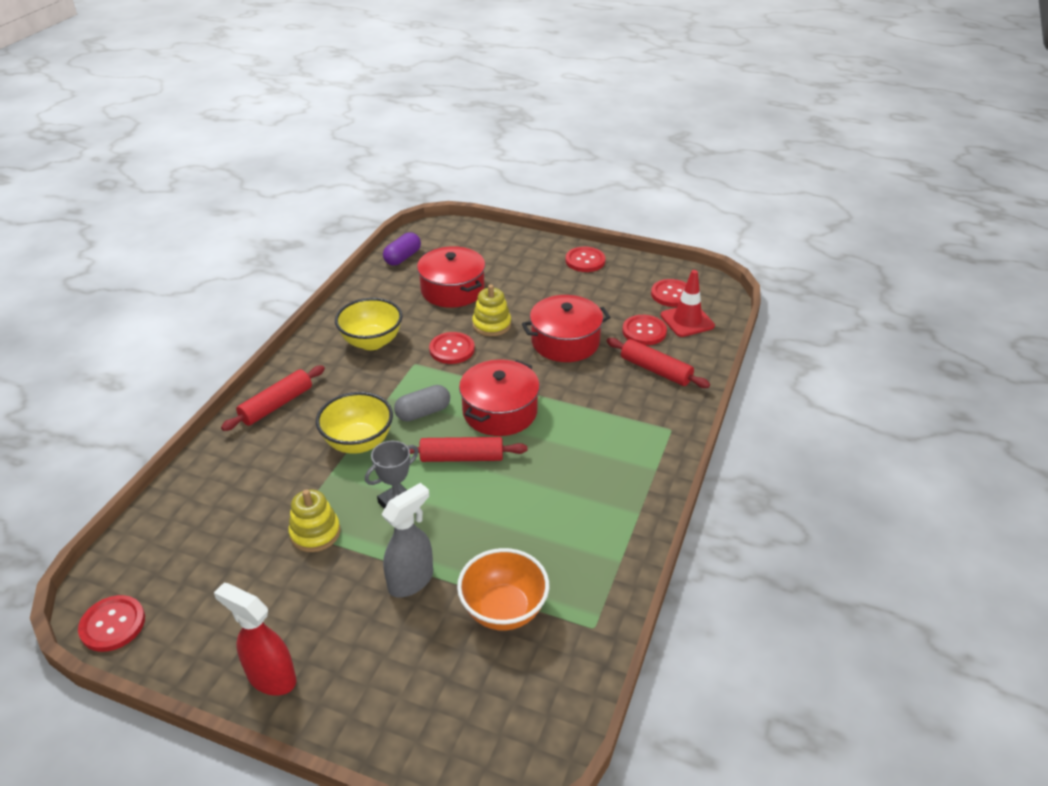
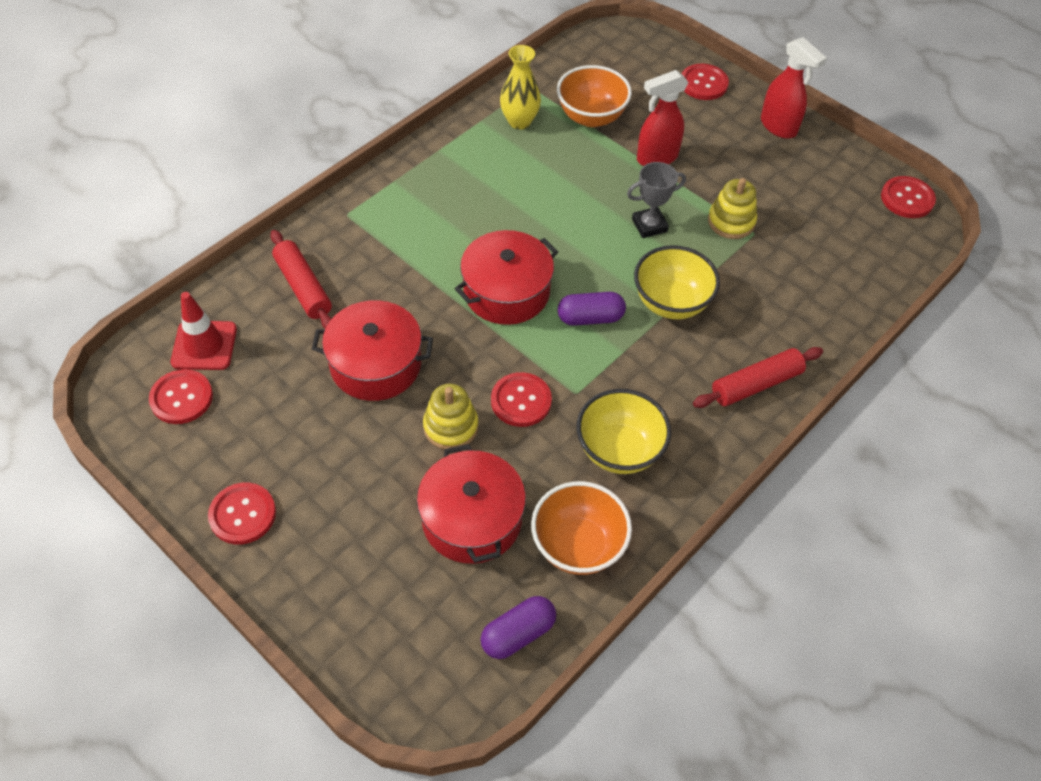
camera: 160 degrees left, 15 degrees up
(382, 295) = (578, 546): none -> orange bowl
(411, 581) = (656, 158): grey spray bottle -> red spray bottle
(423, 412) = (590, 318): grey capsule -> purple capsule
(462, 457) = (570, 252): red rolling pin -> none
(579, 575) = (519, 121): none -> yellow vase
(644, 331) = (269, 347): red button -> red button (703, 83)

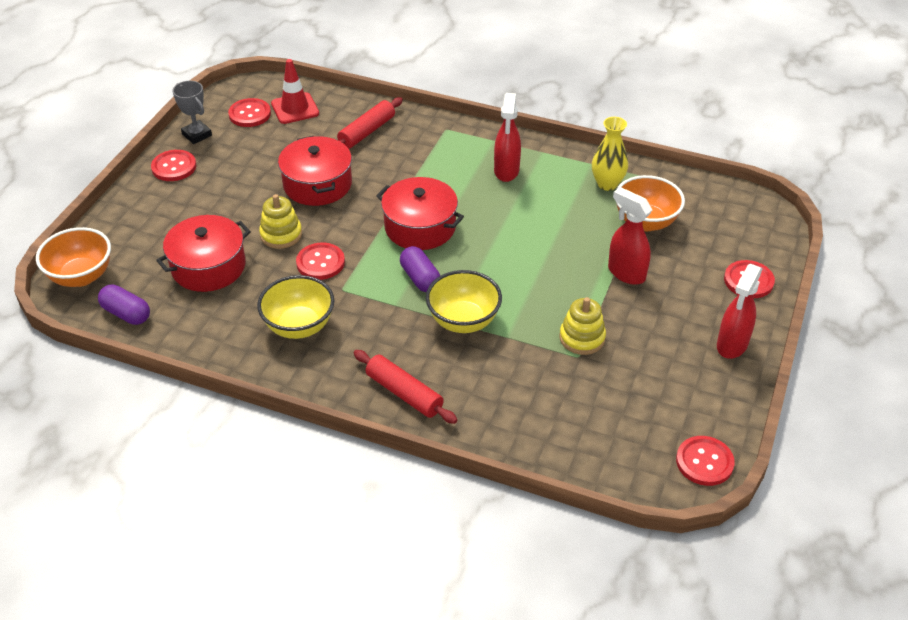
camera: 70 degrees right, 10 degrees down
(453, 189) = (506, 171): none -> red spray bottle
(578, 546) = (206, 325): orange bowl -> orange bowl (81, 276)
(649, 225) = (542, 288): grey trophy -> grey trophy (197, 135)

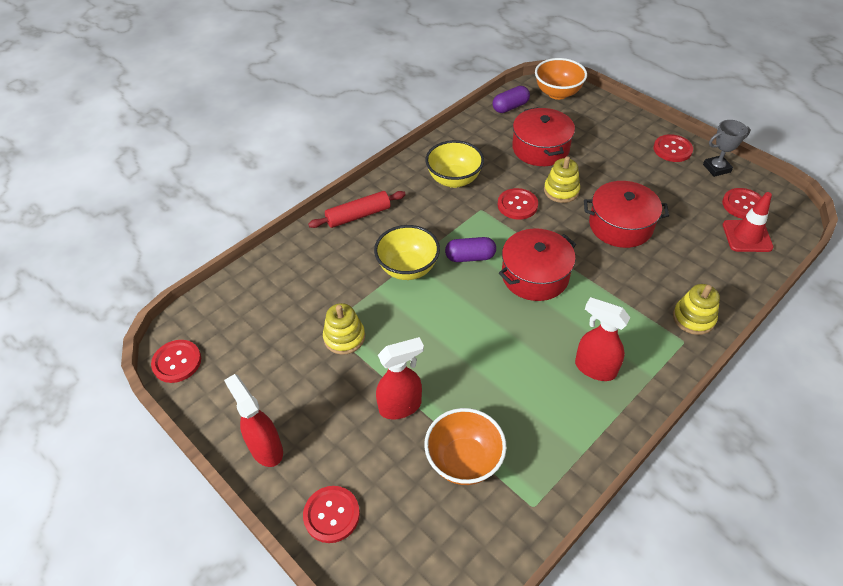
camera: 115 degrees right, 5 degrees up
(367, 132) = (694, 278): red rolling pin -> none
(416, 127) = (693, 318): none -> yellow stacking toy
(607, 184) = (540, 453): yellow vase -> none

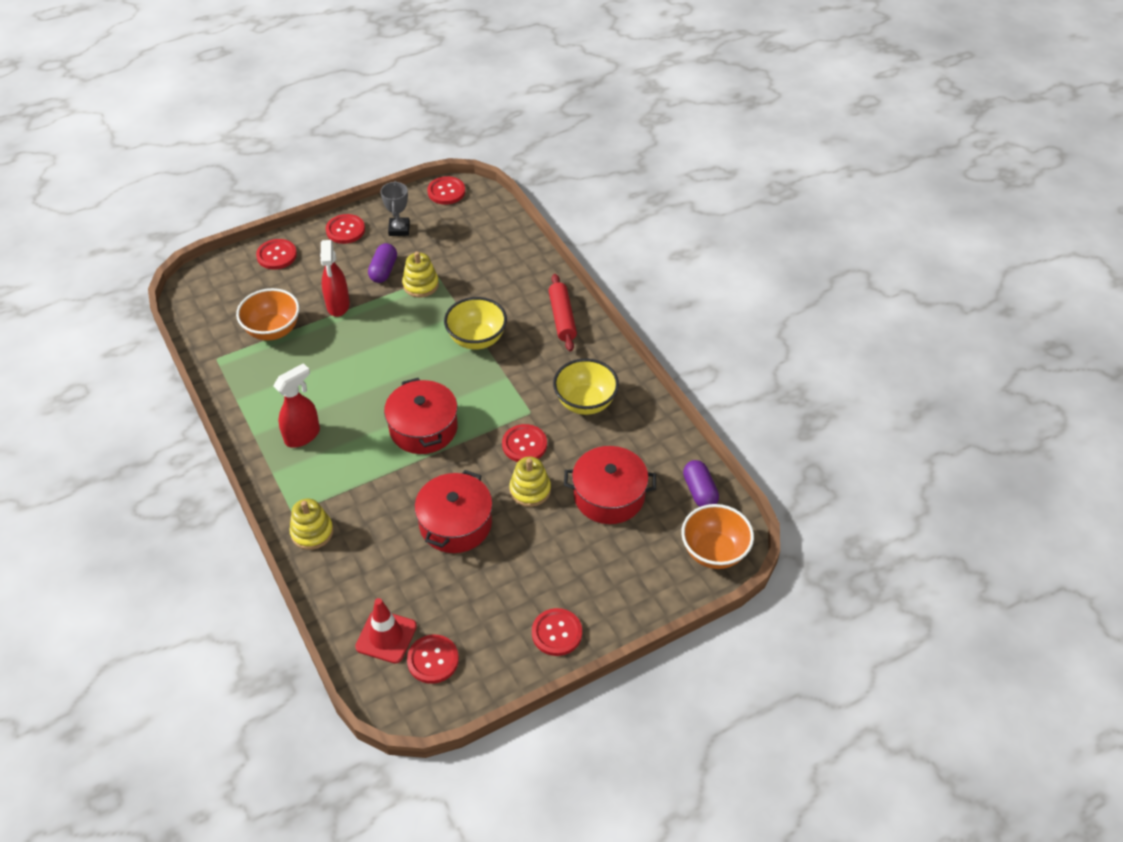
camera: 105 degrees right, 0 degrees up
(266, 448) = (345, 230): red spray bottle -> red button
(470, 257) = (469, 386): purple capsule -> purple capsule (383, 270)
(716, 168) = (504, 665): grey trophy -> grey trophy (399, 229)

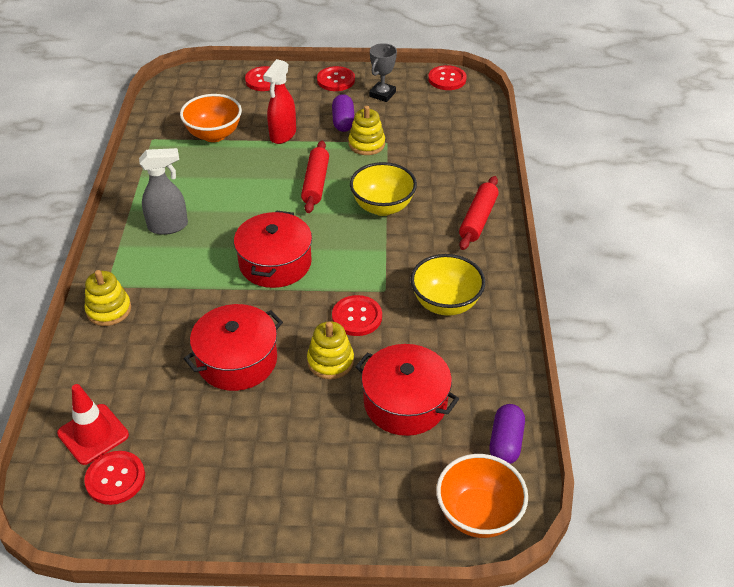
camera: 30 degrees right, 5 degrees down
(303, 435) = (168, 226): red spray bottle -> grey spray bottle
(383, 270) = (343, 122): purple capsule -> purple capsule turned 45 degrees counterclockwise
(403, 340) = (316, 183): none -> red rolling pin
(557, 633) = (251, 515): red button -> none

